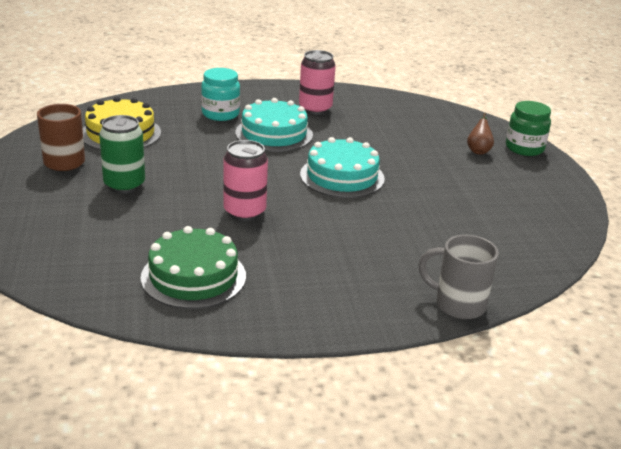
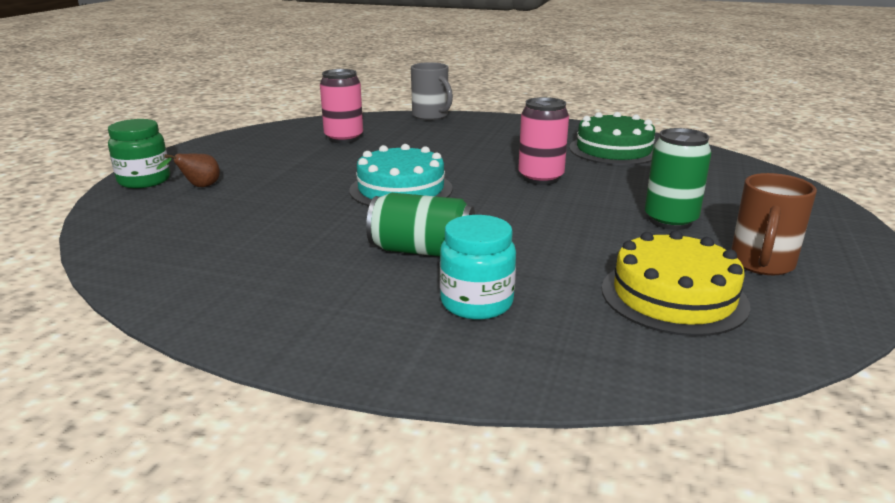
camera: 150 degrees left, 5 degrees down
(274, 134) = (422, 251): turquoise cake -> green can
(315, 109) = (301, 281): pink can -> pink can (344, 138)

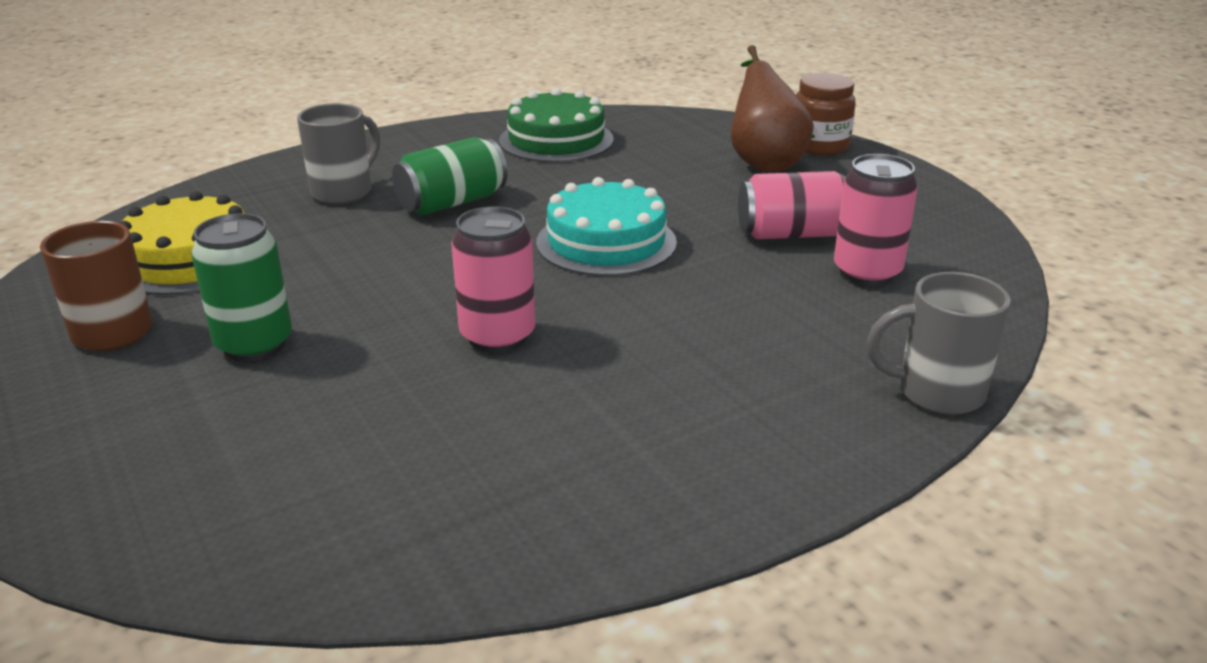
camera: 130 degrees right, 5 degrees up
(144, 181) = (819, 146): green jar -> brown jar
(199, 187) = (764, 161): brown pear -> brown pear, size x2.00
(317, 157) = (794, 234): none -> pink can
(476, 303) = (344, 192): turquoise jar -> grey mug
(614, 150) = (492, 473): green cake -> green cake (556, 140)

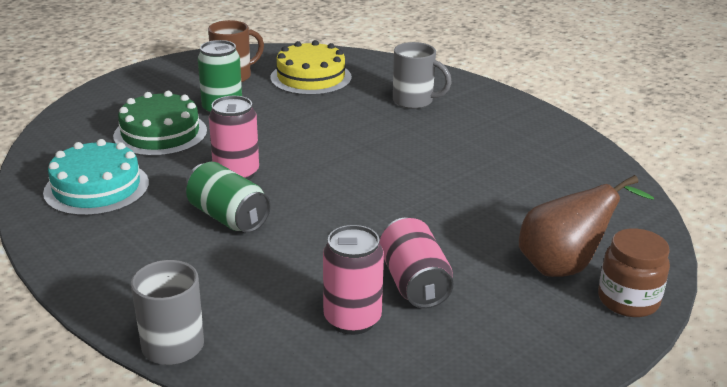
camera: 80 degrees right, 0 degrees up
(452, 203) = (413, 137): green can -> green can (228, 217)
(556, 140) = (550, 163): green cake -> green cake (160, 133)
(606, 242) = (371, 199): turquoise cake -> turquoise cake (96, 188)

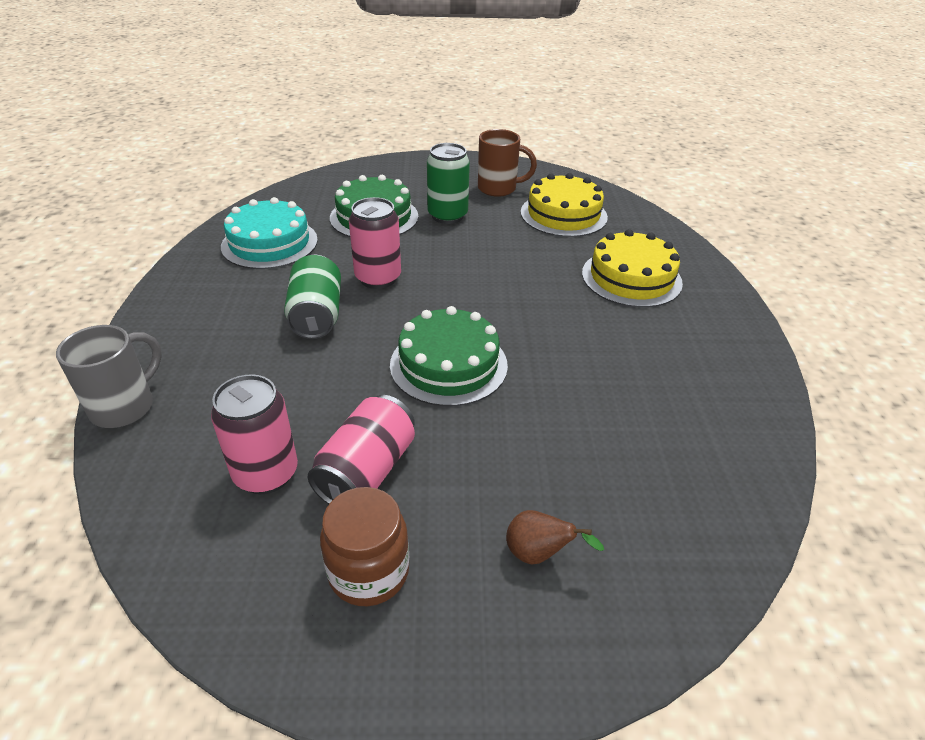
camera: 40 degrees right, 10 degrees up
(374, 202) = (448, 364): none -> green cake
(414, 101) = (631, 278): grey mug -> yellow cake
(565, 266) = (539, 554): brown pear -> brown pear, size x0.50
(628, 300) = (553, 651): brown jar -> brown jar (369, 572)

